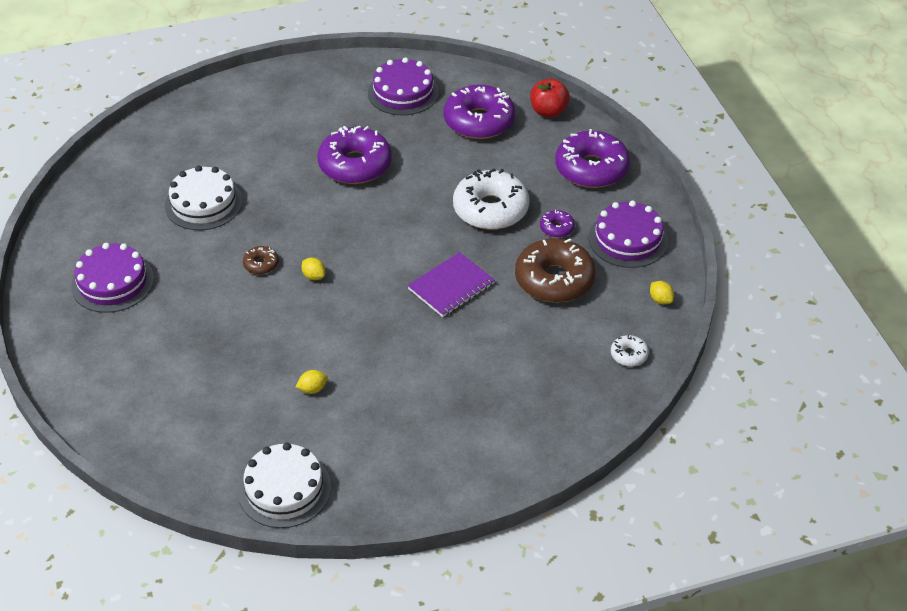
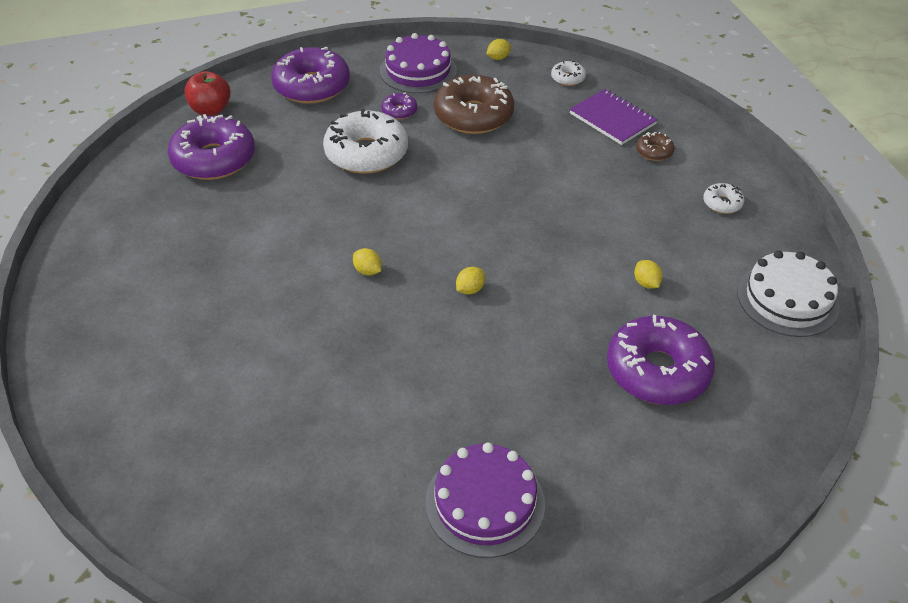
camera: 90 degrees left, 0 degrees up
(203, 203) = (326, 410): white cake -> none
(261, 264) = (449, 339): brown donut -> brown donut (654, 151)
(339, 217) = (368, 271): none -> yellow lemon
(355, 165) = (272, 260): purple donut -> purple donut (657, 371)
(403, 92) = (138, 220): purple cake -> none
(420, 460) = (722, 203): none -> white donut
(451, 286) = (484, 182): purple notebook -> purple notebook (612, 119)

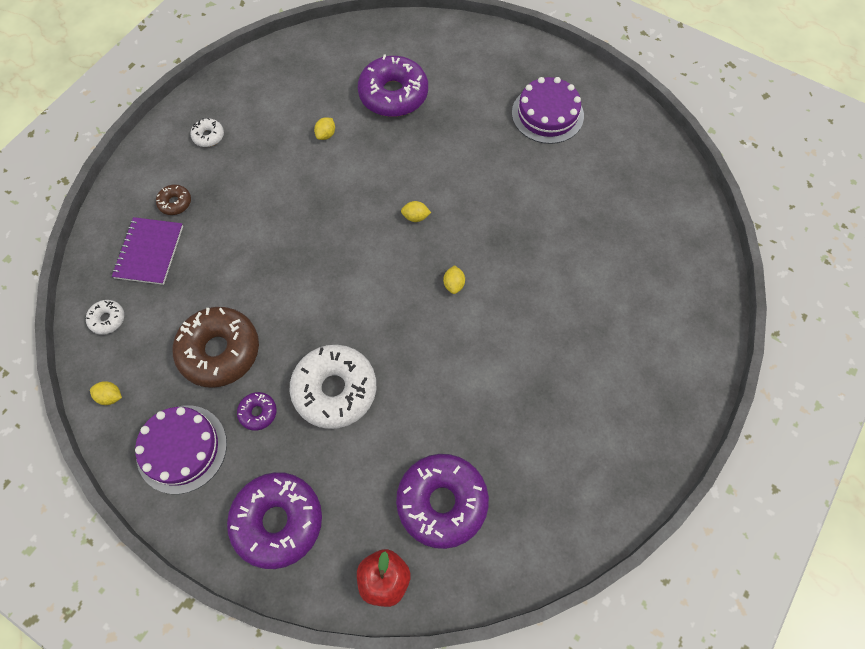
camera: 130 degrees left, 20 degrees up
(787, 299) = (280, 67): white cake -> none

